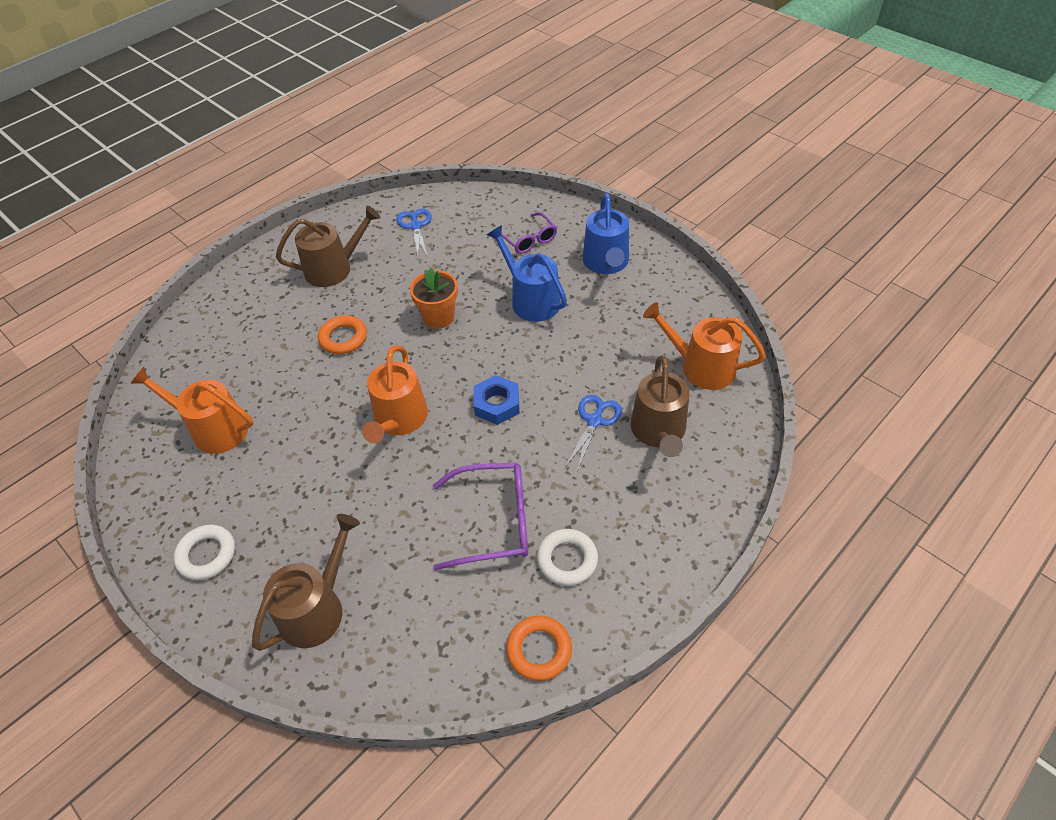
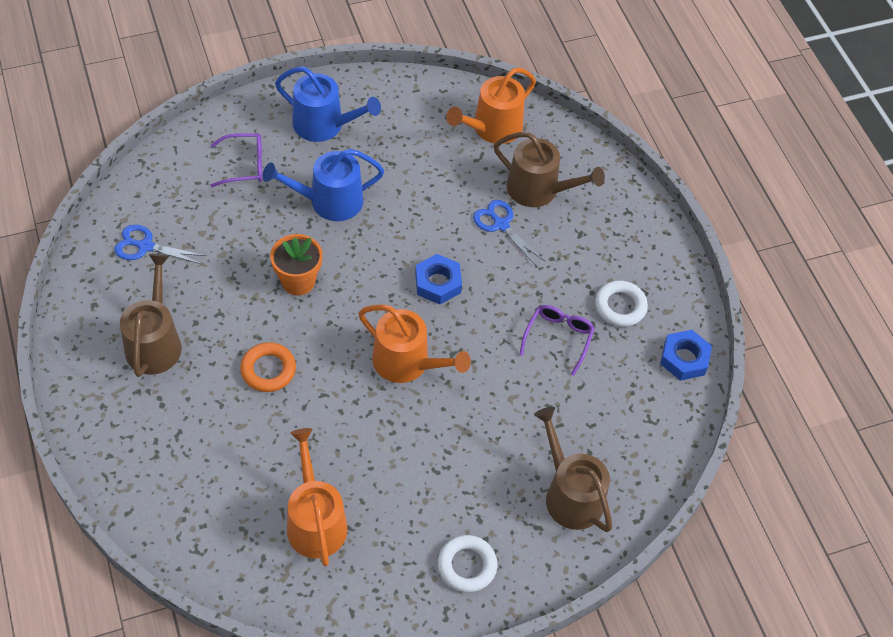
camera: 70 degrees left, 5 degrees up
(214, 429) = (315, 521): orange watering can -> orange watering can turned 120 degrees clockwise
(494, 521) = (558, 338): purple glasses -> purple glasses, size x0.65
(539, 650) = (684, 359): orange ring -> blue nut

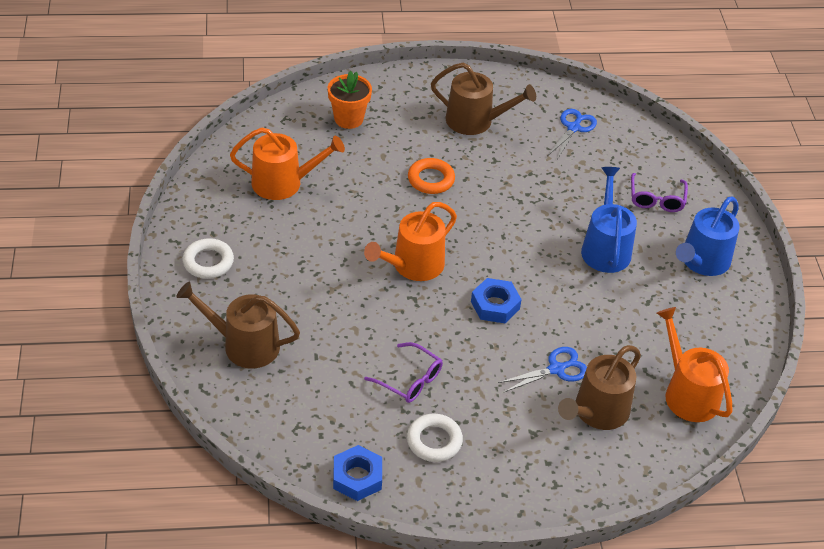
camera: 105 degrees right, 10 degrees down
(298, 281) = (517, 212): orange flower pot -> orange flower pot (348, 119)
(570, 494) = (244, 345): brown watering can -> brown watering can turned 150 degrees counterclockwise

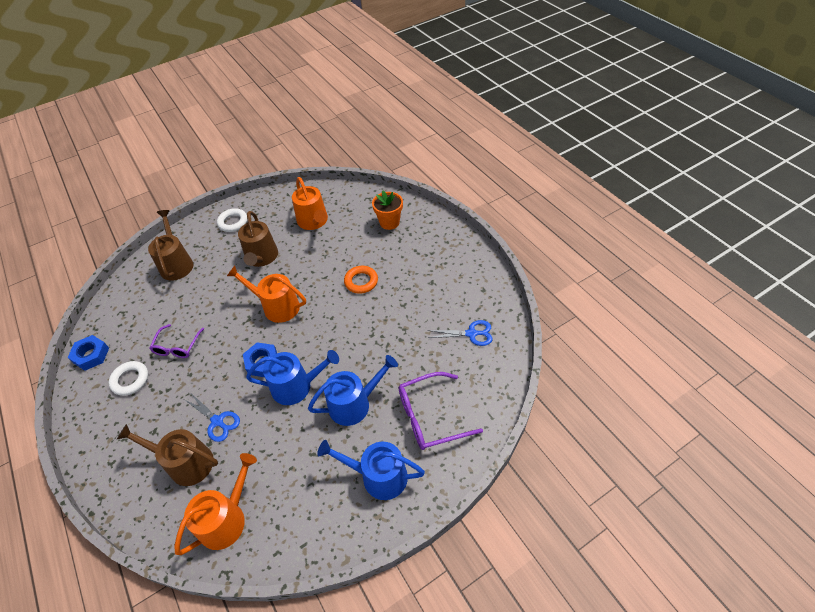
camera: 70 degrees right, 5 degrees up
(475, 121) = (435, 279): brown watering can -> brown watering can (261, 257)
(551, 286) = (296, 386): none -> blue watering can
(656, 199) = (430, 417): purple glasses -> purple glasses, size x1.54

